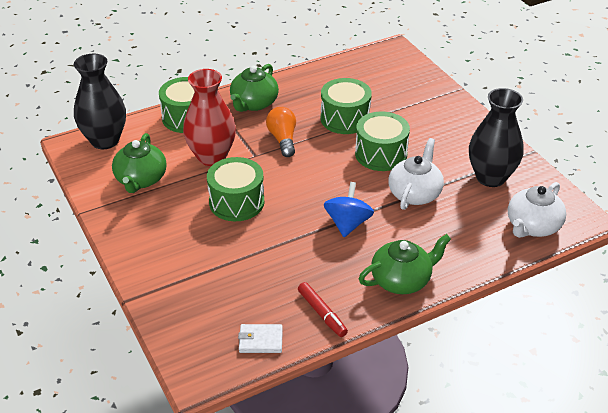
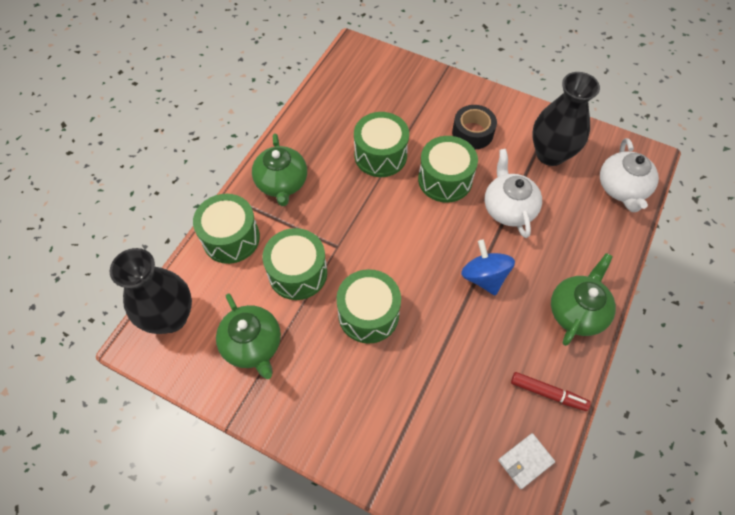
camera: 35 degrees left, 20 degrees up
(211, 157) = (297, 273): red vase -> green drum
(283, 139) = (346, 212): orange light bulb -> none
(436, 136) = (472, 133): none -> black tape

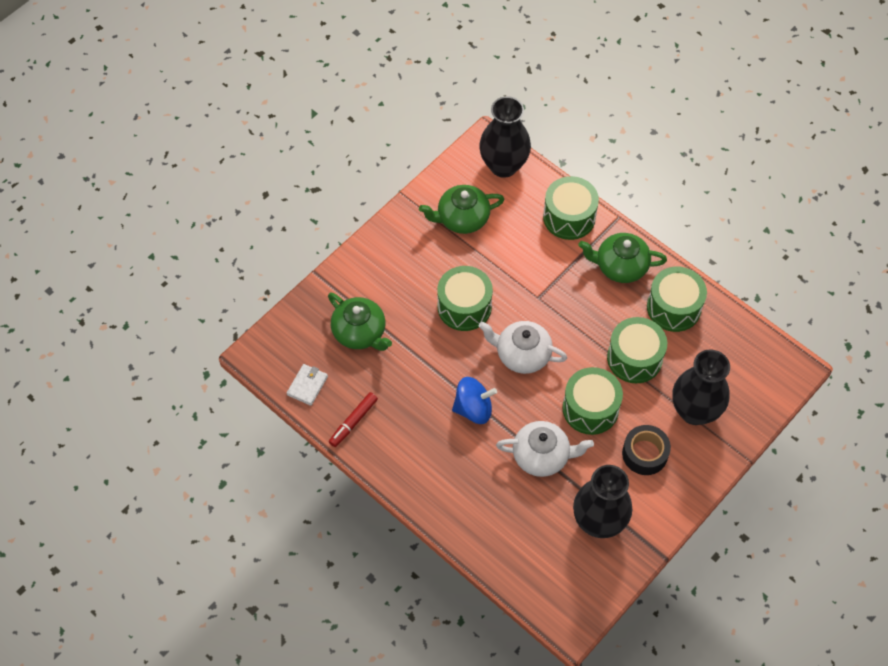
camera: 105 degrees right, 0 degrees up
(297, 273) = (519, 262): green drum -> green drum (673, 307)
(417, 105) = (694, 411): none -> black vase
(525, 461) = (307, 385): white wallet -> white wallet turned 45 degrees clockwise
(577, 311) = (417, 475): green teapot -> green teapot (360, 332)
(622, 188) = (537, 575): white teapot -> white teapot (522, 354)

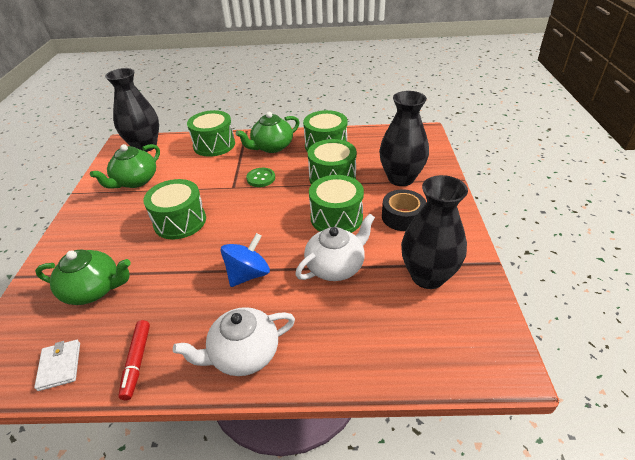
camera: 40 degrees left, 20 degrees down
(522, 354) = (253, 220): white teapot -> white teapot (243, 354)
(571, 306) = (261, 178): none -> green button

